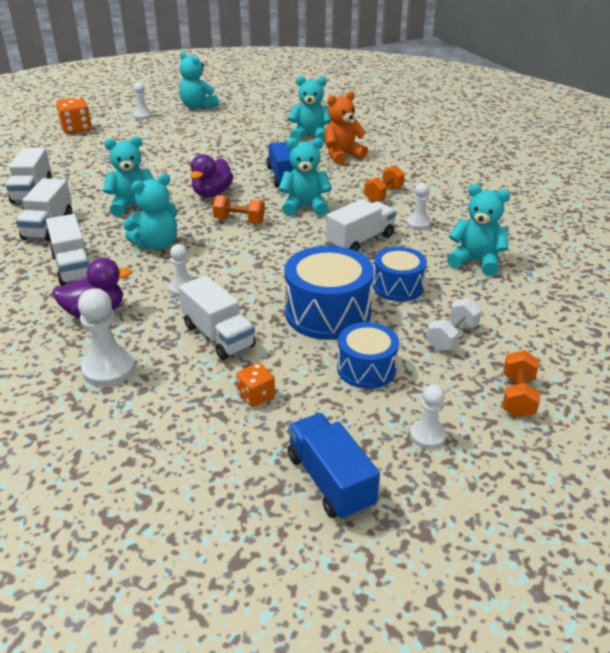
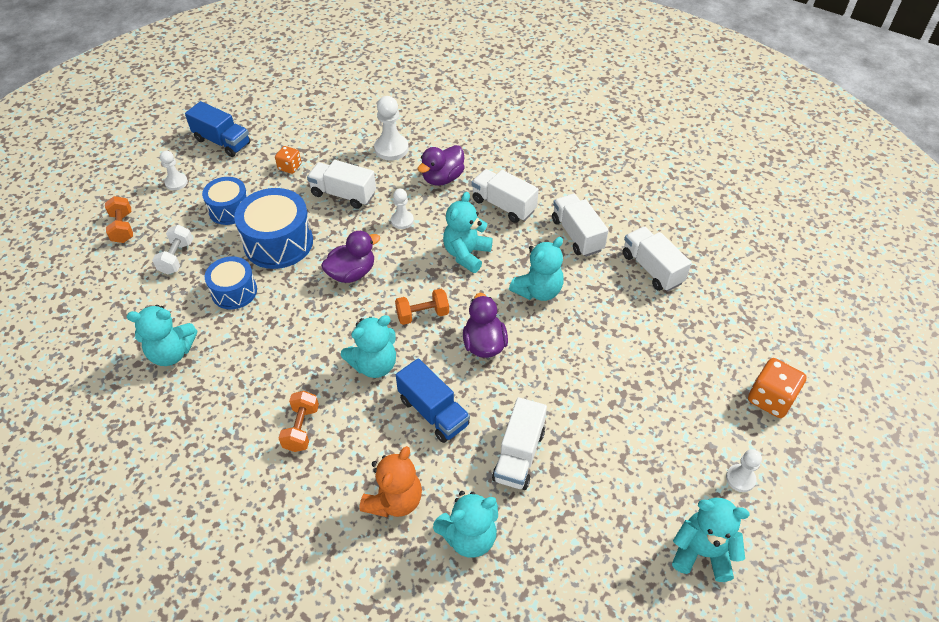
camera: 150 degrees right, 15 degrees up
(273, 264) = (352, 273): none -> purple duck
(360, 240) = (291, 336): white truck -> white truck (518, 455)
(418, 223) = (244, 389): white pawn -> none

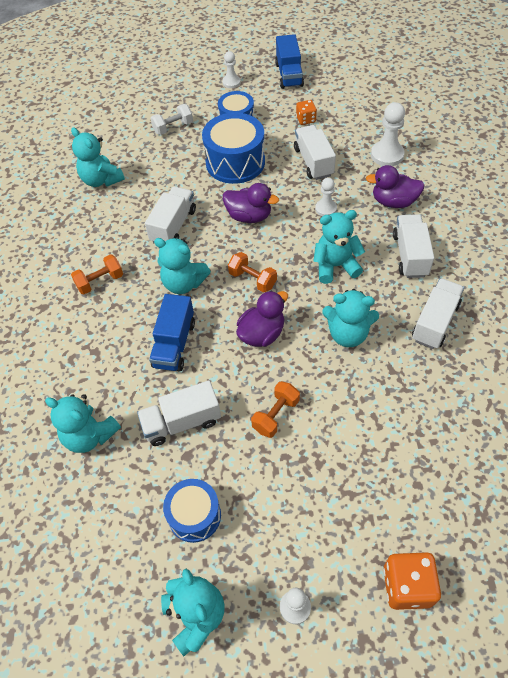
camera: 55 degrees right, 5 degrees up
(123, 228) = (171, 89): orange dumbbell -> orange dumbbell (275, 415)
(234, 291) = (174, 172): blue drum -> blue drum (194, 515)
(394, 500) = (85, 371): orange teddy bear -> none
(652, 268) = (458, 399): white truck -> white truck (173, 226)

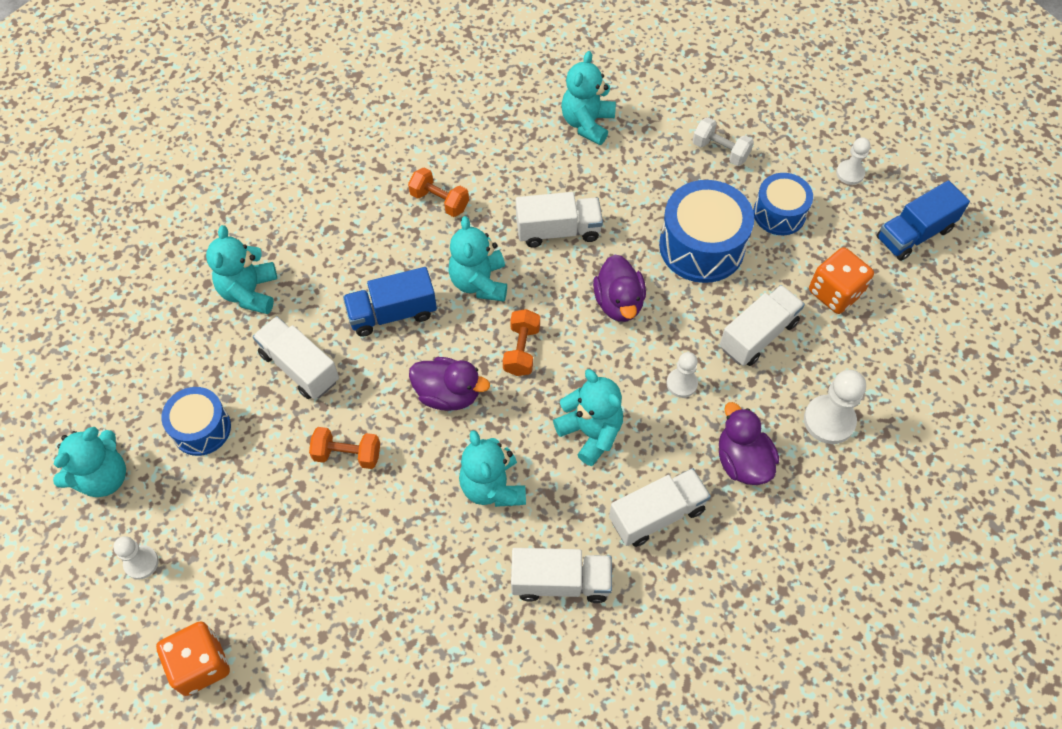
camera: 60 degrees right, 5 degrees up
(306, 119) = (835, 292): orange dice -> orange dice, size x1.66

